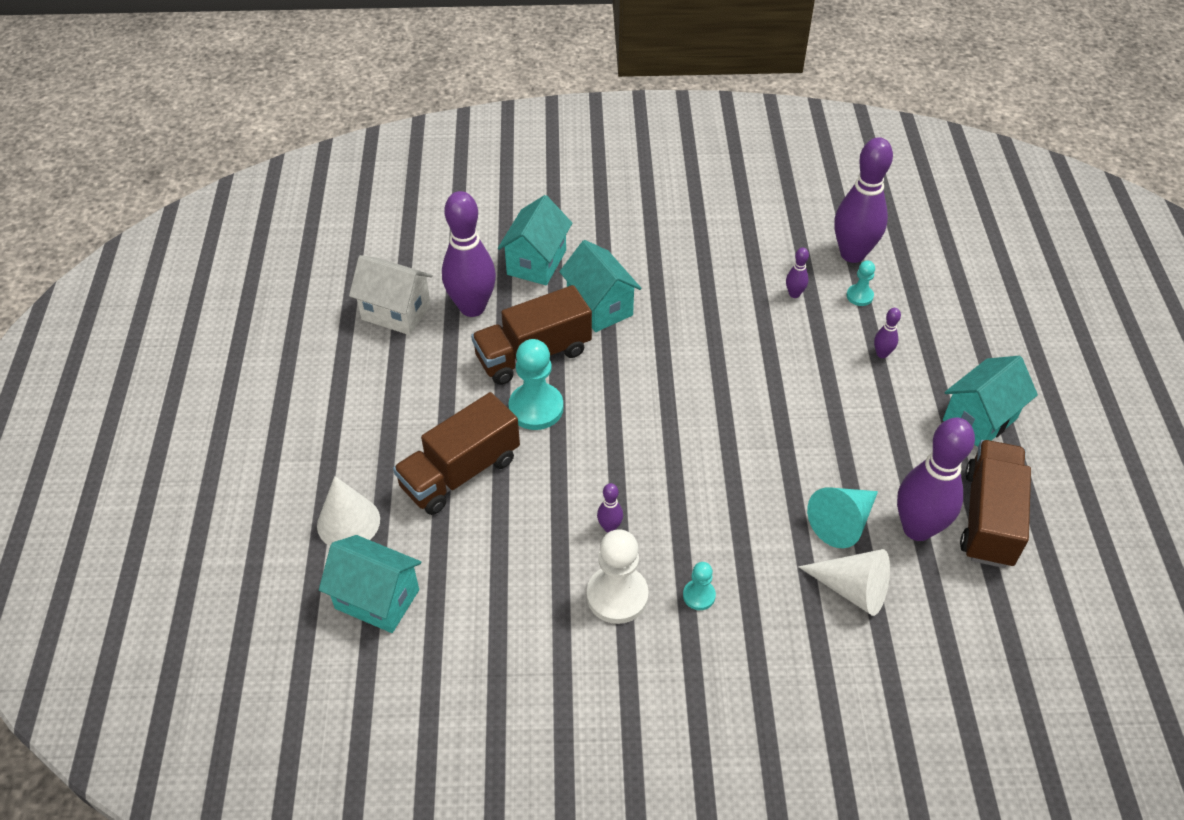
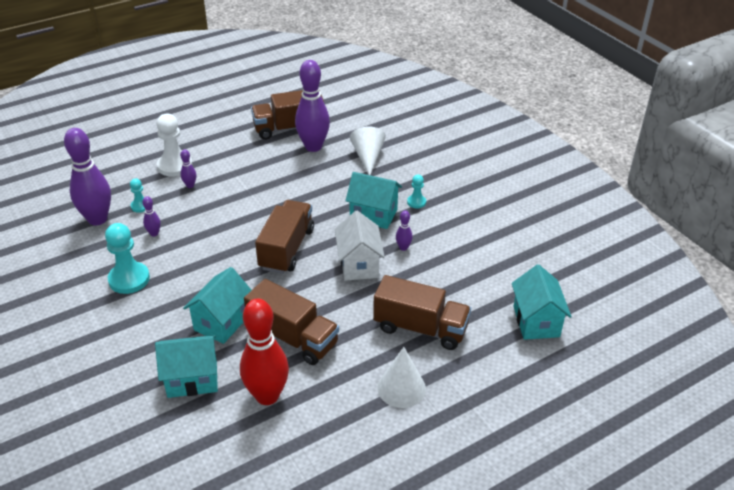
camera: 120 degrees left, 10 degrees down
(348, 522) = (502, 364): white cone -> white cone (401, 388)
(396, 312) = (303, 443): white house -> white house (359, 264)
(472, 307) = (267, 396): purple bowling pin -> red bowling pin
(536, 408) = (340, 315): turquoise pawn -> turquoise pawn (129, 279)
(617, 596) = (443, 229): white pawn -> white pawn (175, 166)
(687, 404) = (287, 249): none -> brown truck
(842, 522) = (329, 169): turquoise cone -> none
(979, 419) = (221, 143): turquoise house -> turquoise house (373, 215)

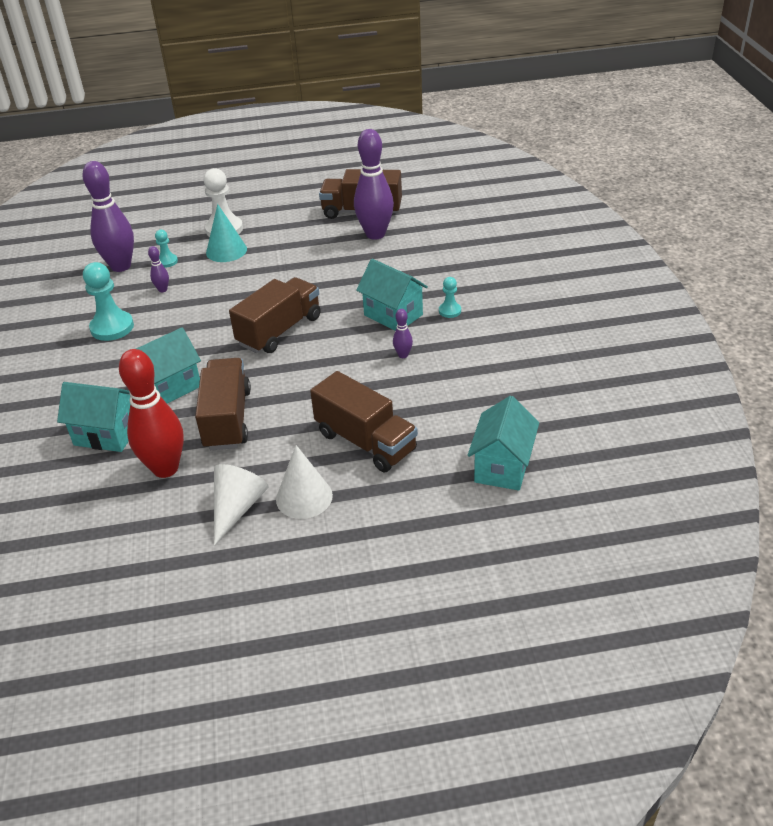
camera: 25 degrees right, 0 degrees up
(190, 185) = (226, 251): purple bowling pin -> turquoise cone
(293, 338) = (227, 419): brown truck -> brown truck turned 150 degrees counterclockwise
(359, 264) = (343, 362): white house -> none
(368, 157) = (427, 255): white cone -> white cone (237, 508)

